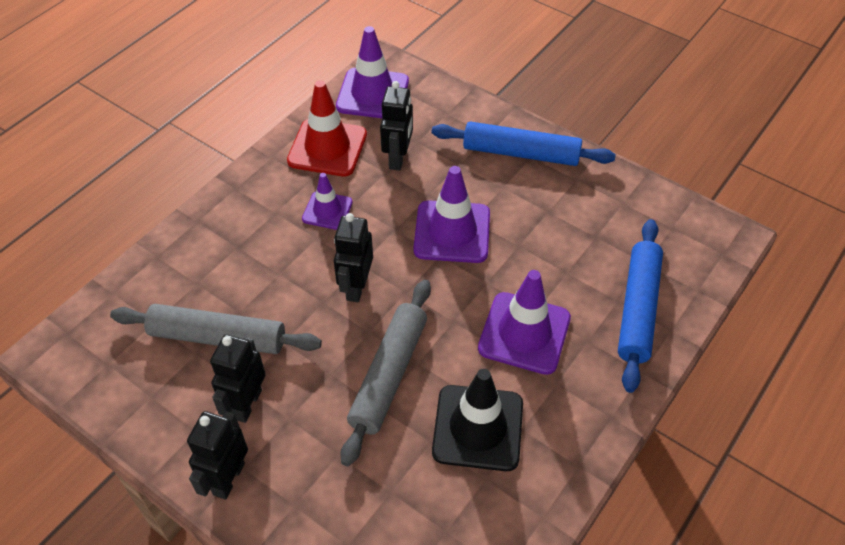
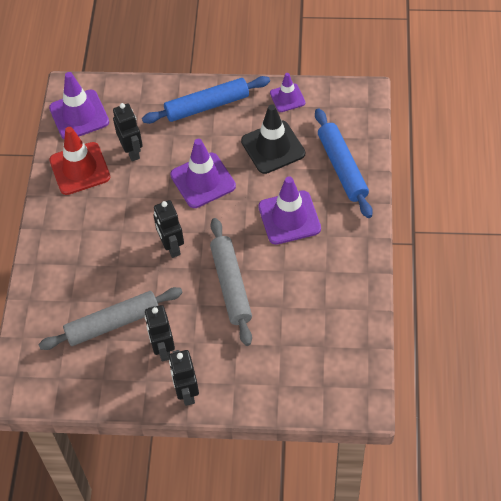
camera: 30 degrees left, 5 degrees up
(327, 210) = (114, 210): purple traffic cone -> purple traffic cone (287, 98)
(478, 428) = (301, 284): black traffic cone -> black traffic cone (273, 147)

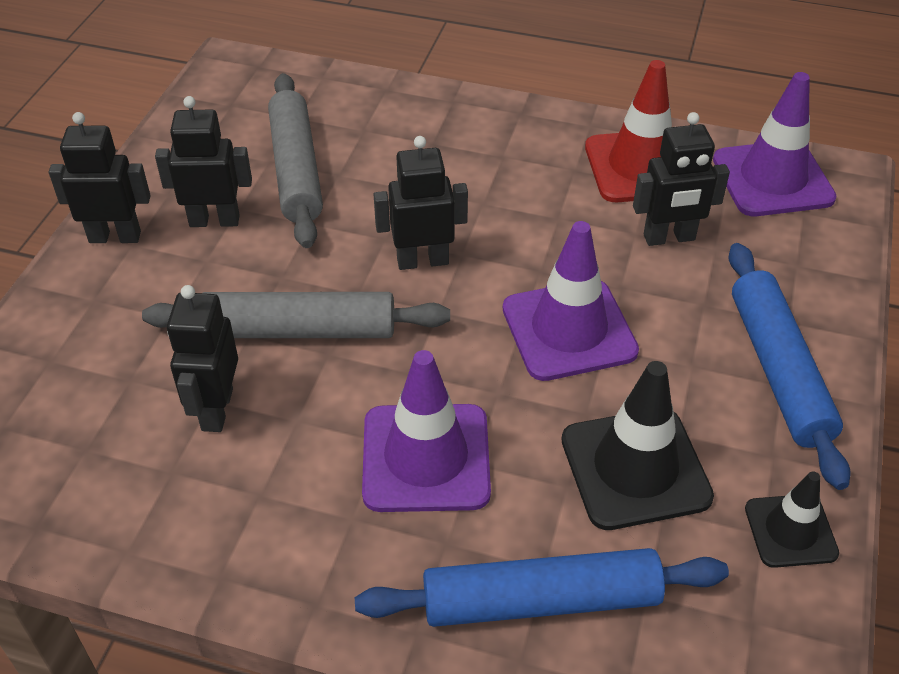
camera: 100 degrees right, 10 degrees down
(287, 98) = (790, 531): purple traffic cone -> black traffic cone
(287, 303) = (216, 409): none -> black robot

